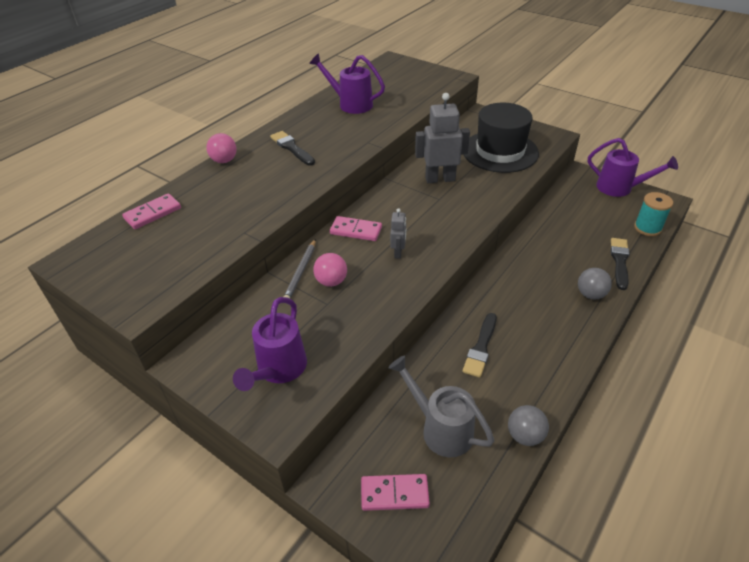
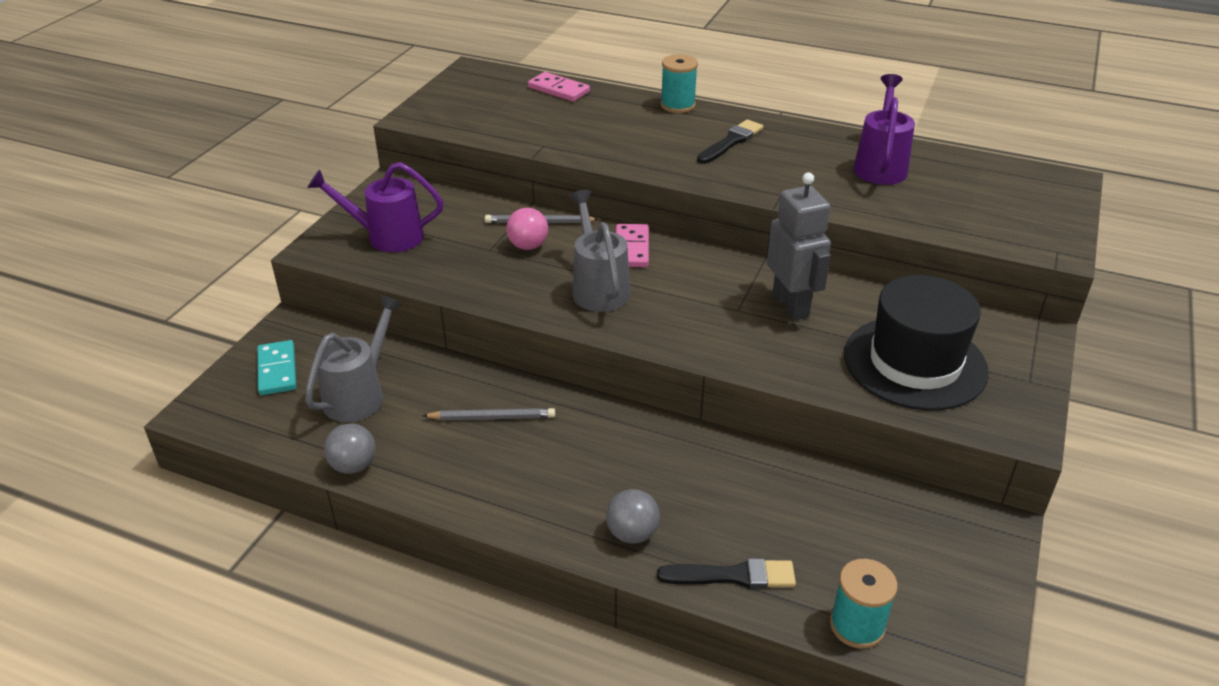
camera: 75 degrees right, 5 degrees down
(224, 160) = (677, 105): pink ball -> turquoise spool
(394, 494) = (277, 370): pink domino -> turquoise domino
(398, 252) = (598, 288): grey robot -> grey watering can
(481, 347) = (492, 417): black brush -> grey pencil
(619, 188) = (978, 587): purple watering can -> none

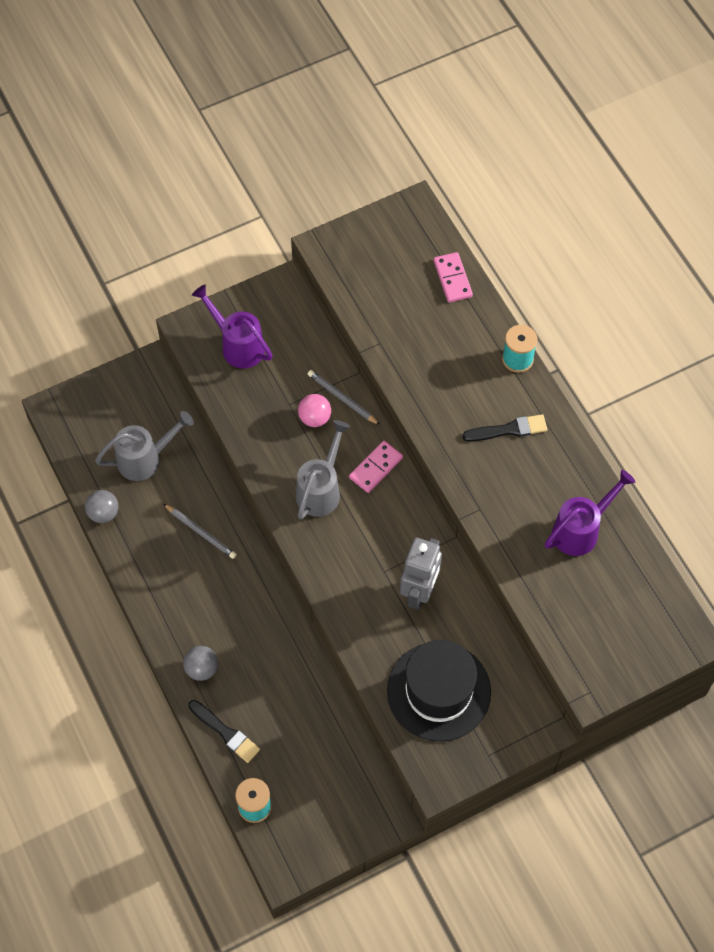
camera: 40 degrees right, 25 degrees up
(277, 370) = (116, 404): turquoise domino -> none

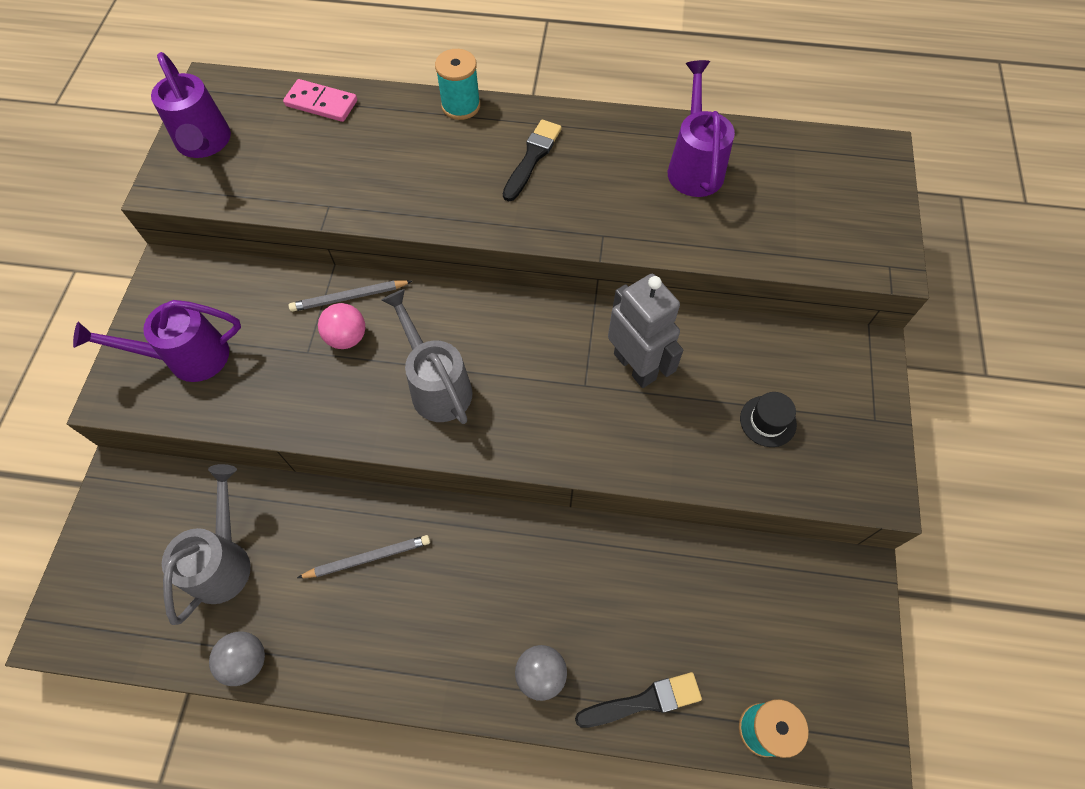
camera: 55 degrees left, 0 degrees up
(369, 241) = (204, 143): none -> purple watering can
(376, 468) = (456, 317): pink domino -> none
(438, 691) = (768, 421): black hat -> black hat, size x0.41

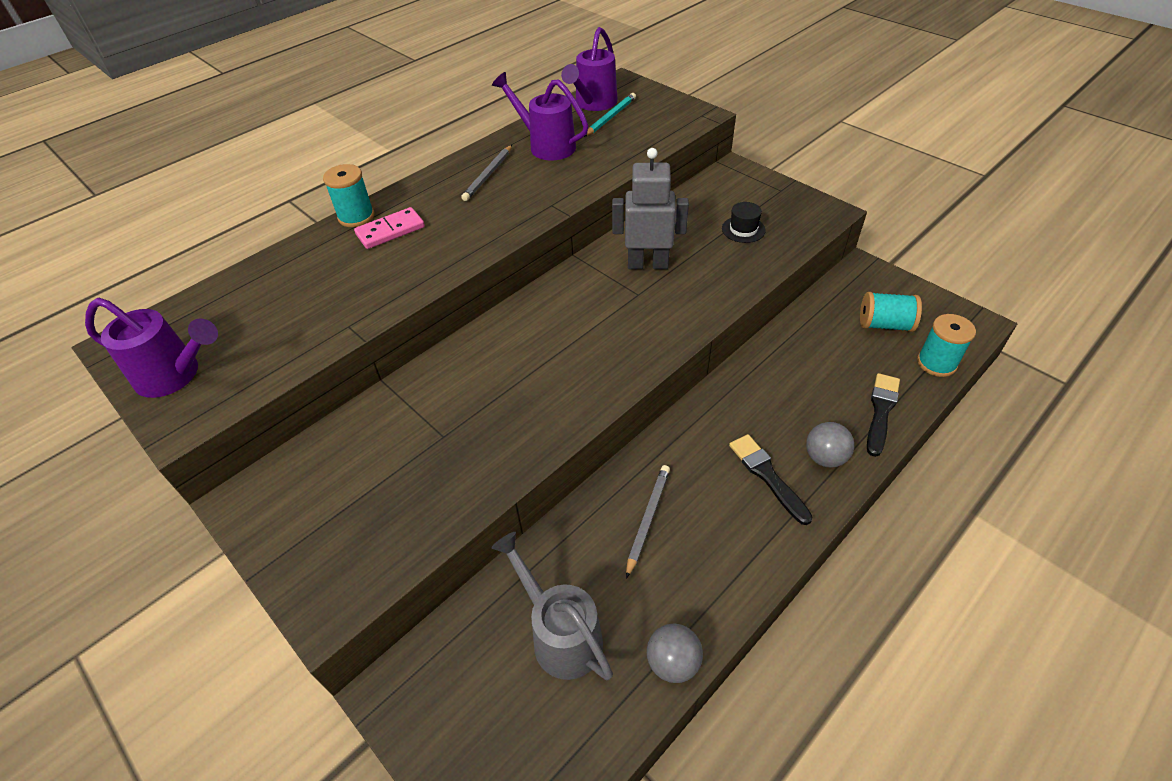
camera: 50 degrees left, 15 degrees down
(188, 357) = (353, 526): purple watering can -> purple watering can (593, 104)
(321, 103) = (243, 286): pink domino -> pink domino (390, 231)
(347, 337) = (458, 403): pink ball -> none
(349, 297) = (423, 384): grey pencil -> grey pencil (488, 175)
(437, 386) = (559, 370): grey watering can -> none
(532, 158) = (448, 205): black brush -> black brush (767, 476)
(781, 644) = (884, 324): none -> turquoise spool
(798, 186) = (610, 117): none -> turquoise pencil

